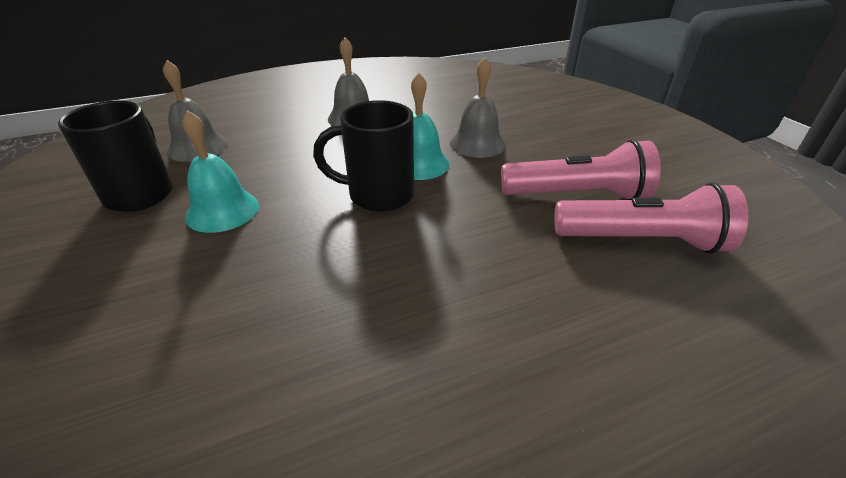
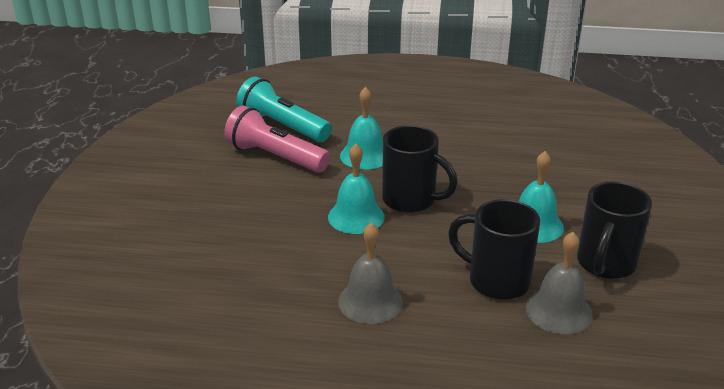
camera: 150 degrees left, 5 degrees down
(257, 152) = (496, 281): none -> black mug
(477, 144) = (284, 220): grey bell -> none
(484, 233) = (365, 155): none -> turquoise bell
(642, 241) = (283, 126): pink flashlight -> turquoise flashlight

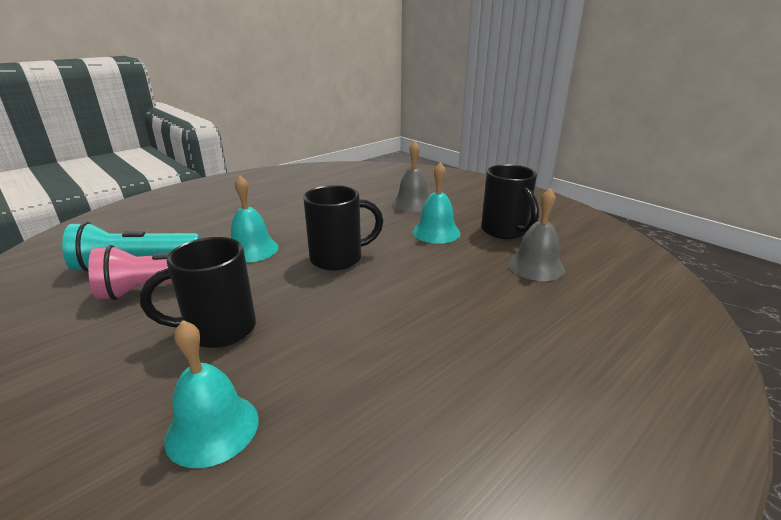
camera: 50 degrees left, 5 degrees down
(356, 217) = (317, 290): turquoise bell -> turquoise bell (212, 428)
(370, 301) = (435, 338): grey bell -> grey bell (413, 203)
(496, 281) = (478, 272): black mug -> black mug (218, 330)

